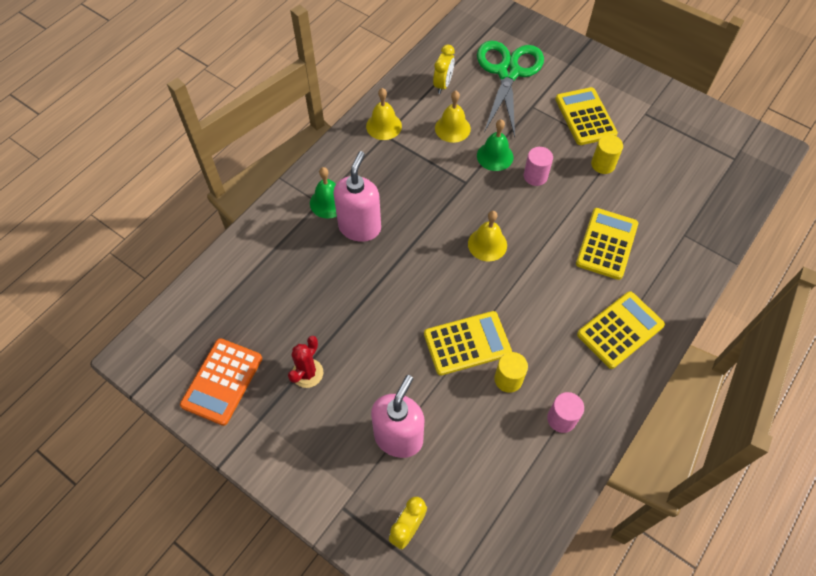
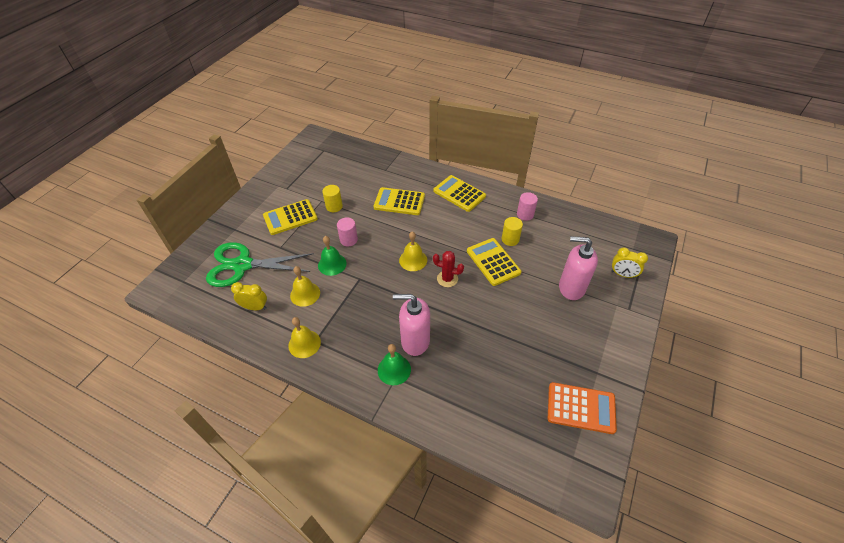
camera: 100 degrees left, 10 degrees down
(307, 373) = (550, 349): red cactus -> red cactus (447, 279)

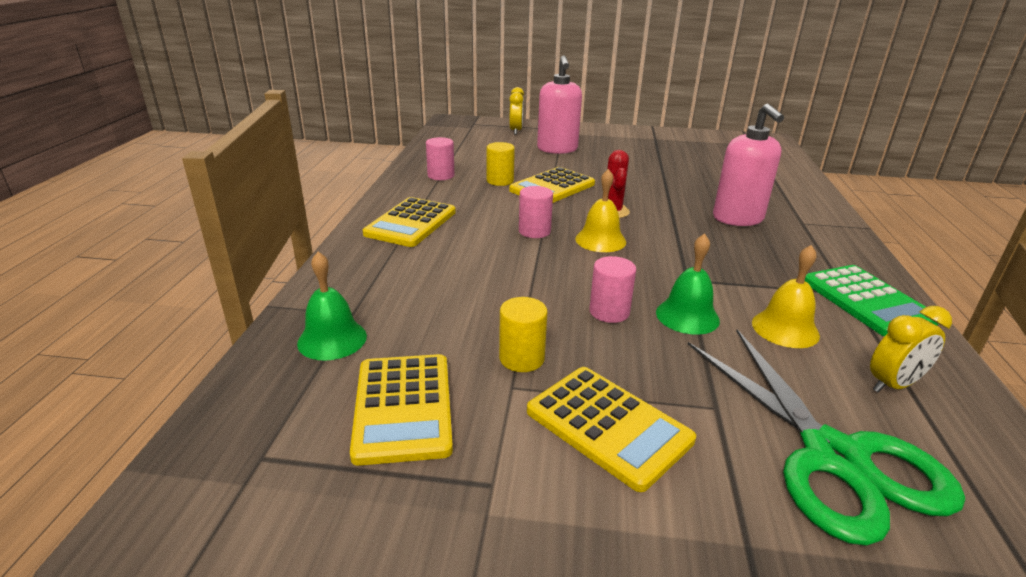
camera: 110 degrees left, 20 degrees down
(255, 307) = (893, 385): yellow clock -> yellow clock turned 105 degrees counterclockwise
(304, 343) = (867, 301): yellow bell -> green calculator
(394, 369) = (795, 225): green bell -> green bell (332, 339)
(399, 202) = (461, 276): yellow calculator -> yellow calculator (403, 407)
(433, 236) = (534, 231): none -> pink cylinder
(581, 408) = (701, 143): orange calculator -> none

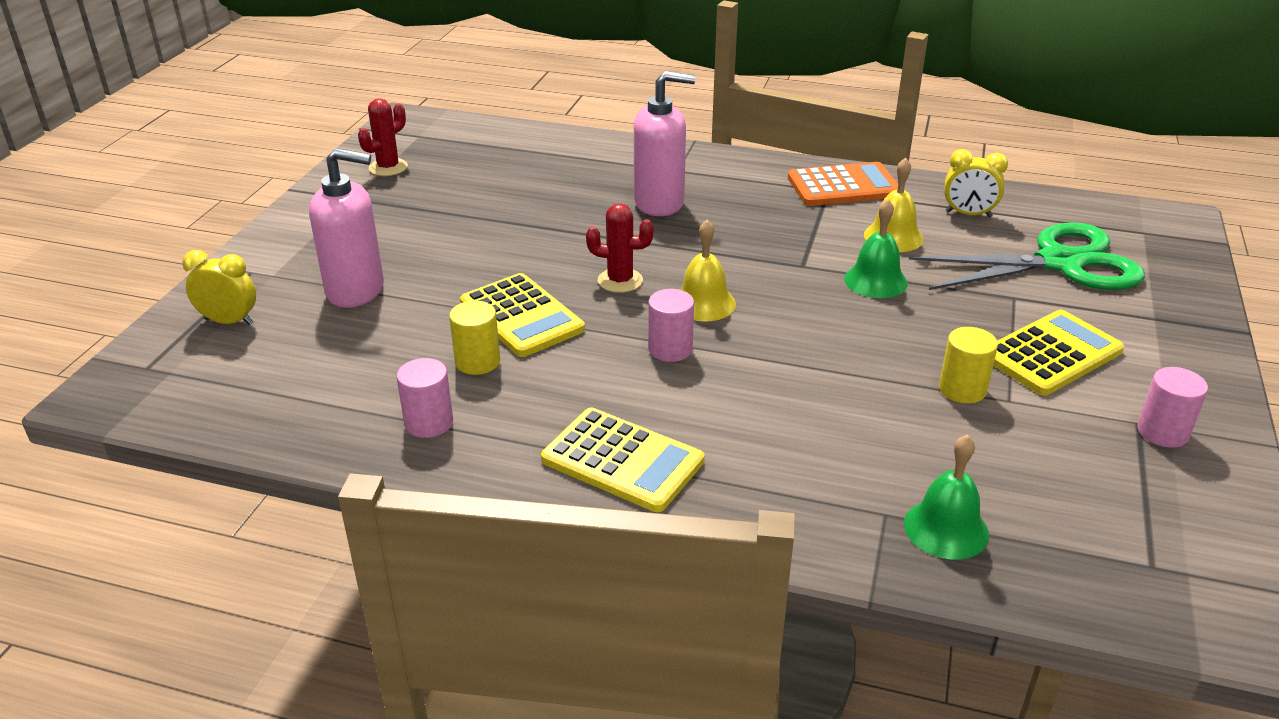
camera: 80 degrees left, 5 degrees up
(403, 407) = (1056, 471): yellow calculator -> none
(609, 312) = (870, 324): pink cylinder -> pink cylinder (1162, 432)
(700, 141) = (388, 167): none -> red cactus
(867, 301) = (843, 186): green calculator -> orange calculator
(893, 385) = (968, 214): yellow clock -> yellow clock turned 120 degrees clockwise

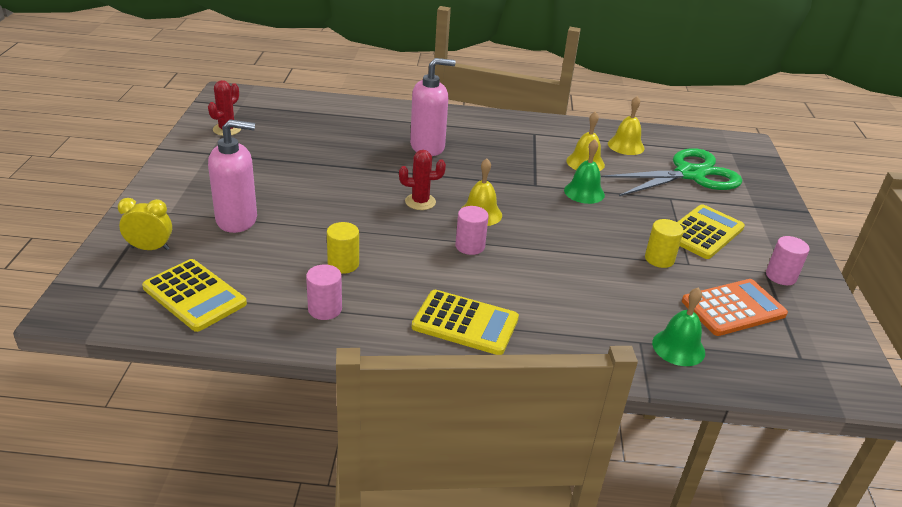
camera: 15 degrees left, 0 degrees up
(521, 316) = (362, 230): yellow calculator -> yellow calculator (194, 295)
(843, 186) = (543, 130): orange calculator -> orange calculator (733, 308)
(968, 214) = (626, 145): yellow clock -> yellow bell

